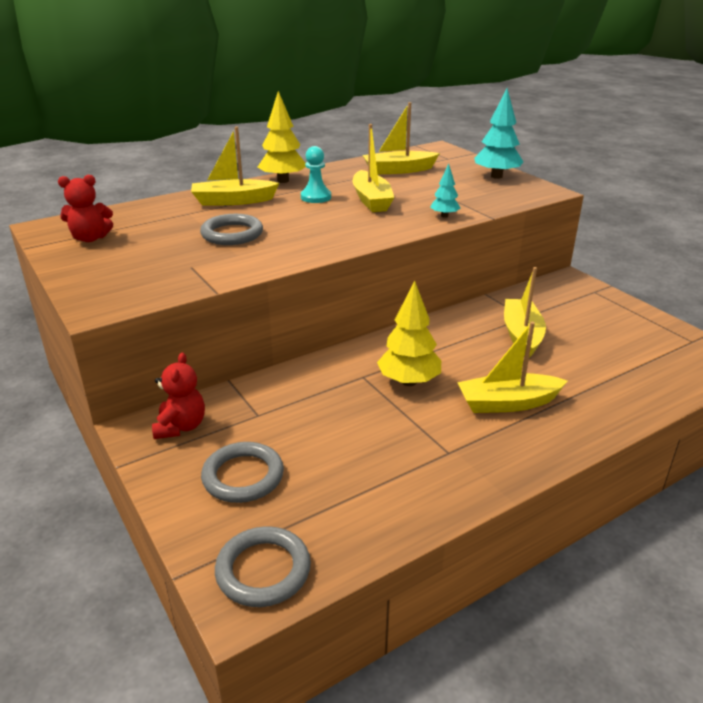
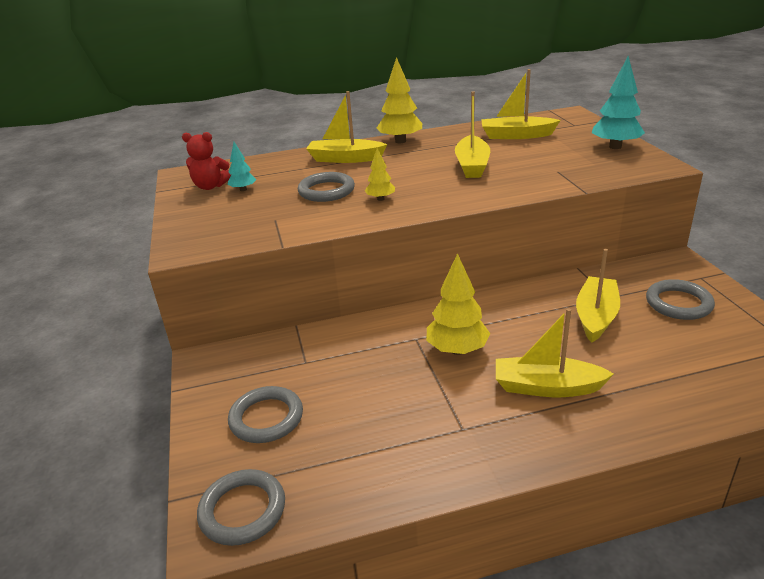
camera: 20 degrees right, 0 degrees up
(181, 427) = (237, 363): red teddy bear -> none
(296, 238) = (380, 199): none -> yellow tree
(316, 197) = (421, 159): turquoise pawn -> none
(444, 216) = (535, 186): turquoise tree -> turquoise tree (243, 189)
(586, 316) = (678, 303): none -> grey ring

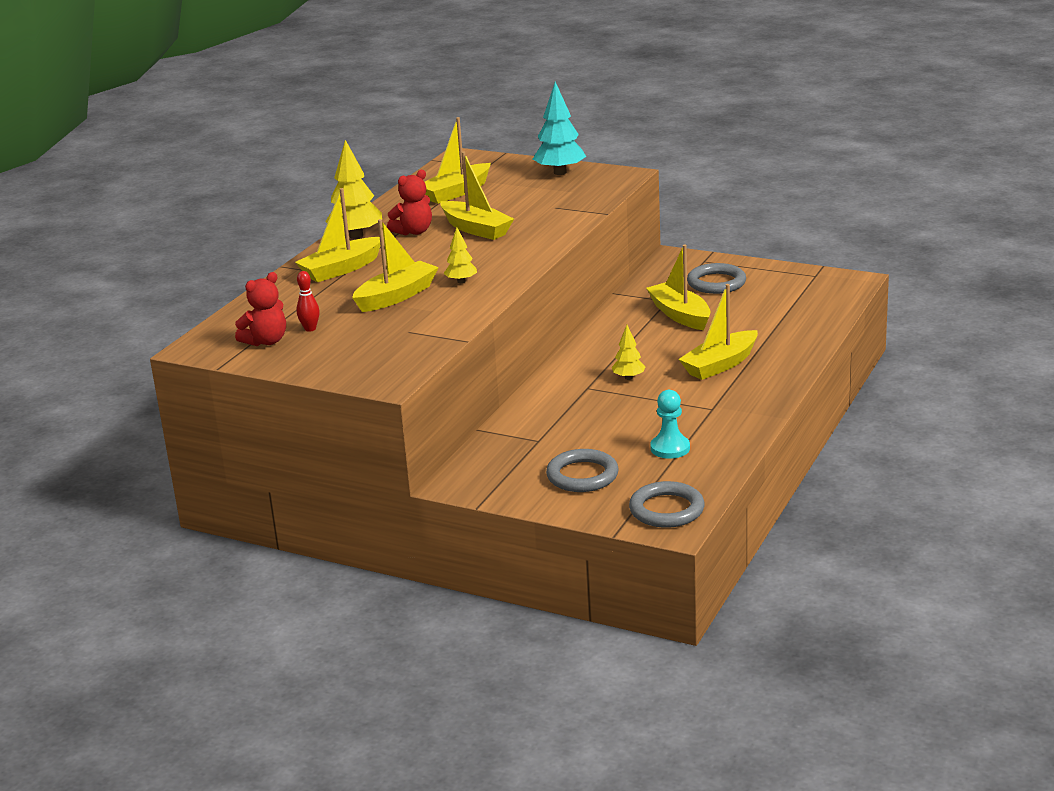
camera: 50 degrees left, 5 degrees down
(243, 189) = (310, 329): turquoise tree -> red bowling pin
(326, 191) = (396, 296): grey ring -> yellow boat
(361, 444) = (670, 448): none -> turquoise pawn
(434, 151) = (413, 232): none -> red teddy bear
(457, 350) = (628, 378): yellow tree -> yellow tree, size x0.55

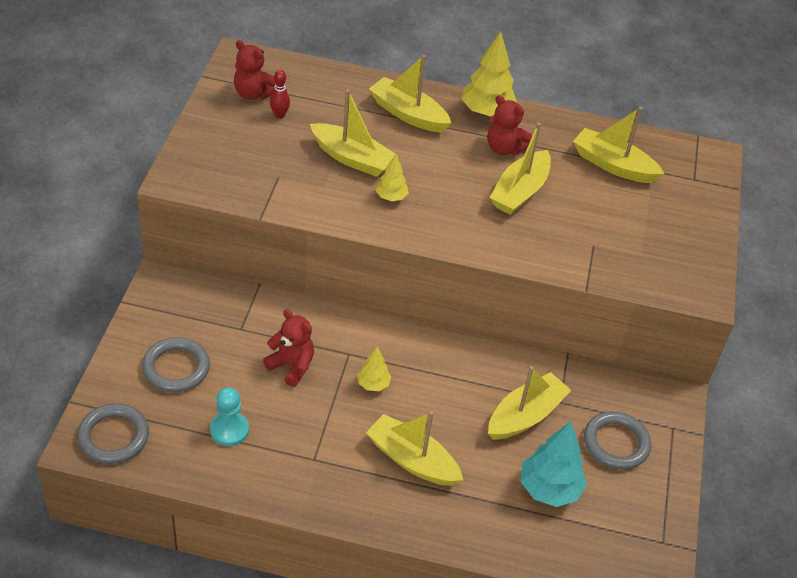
camera: 70 degrees right, 20 degrees up
(560, 172) = (693, 239): turquoise tree -> turquoise tree (549, 489)
(596, 415) = (291, 366): none -> red teddy bear

